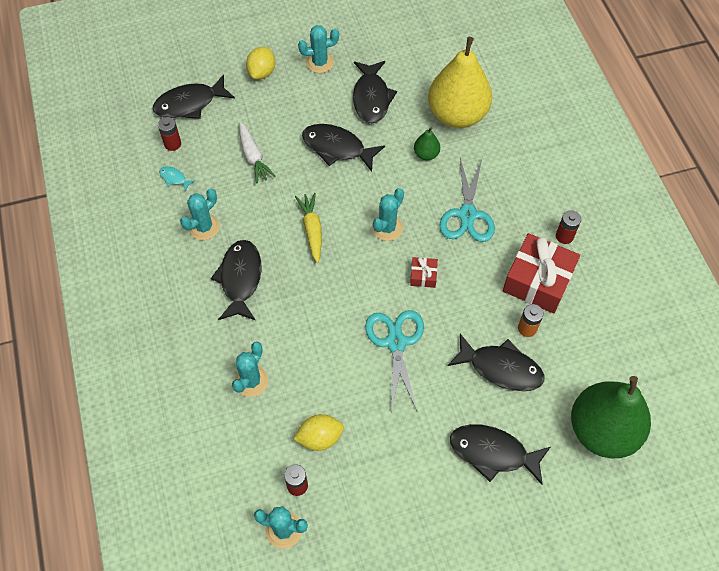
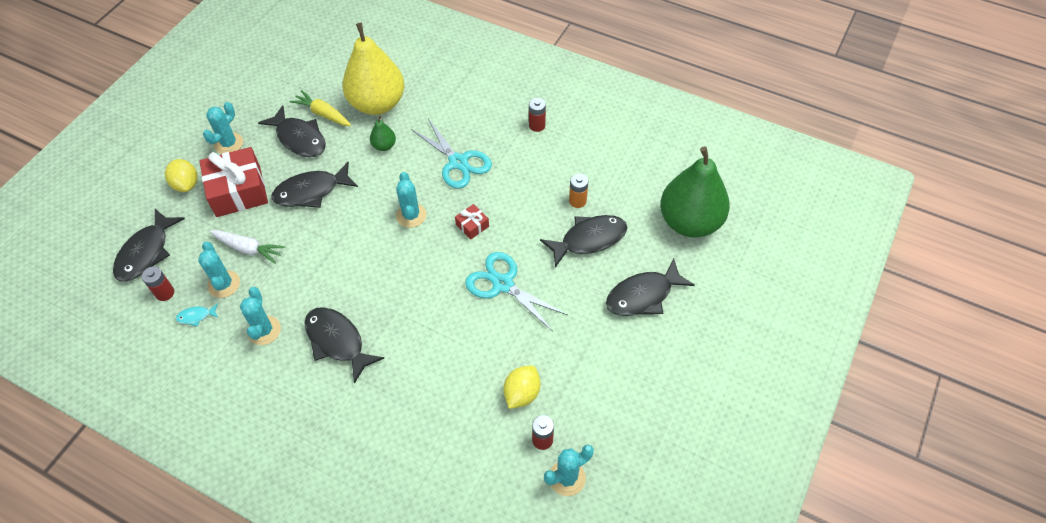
camera: 45 degrees left, 5 degrees down
(251, 381) = (428, 403): turquoise cactus -> turquoise cactus (224, 284)
(312, 230) = (355, 262): yellow carrot -> yellow carrot (323, 114)
(538, 281) = (551, 166): red gift -> red gift (238, 191)

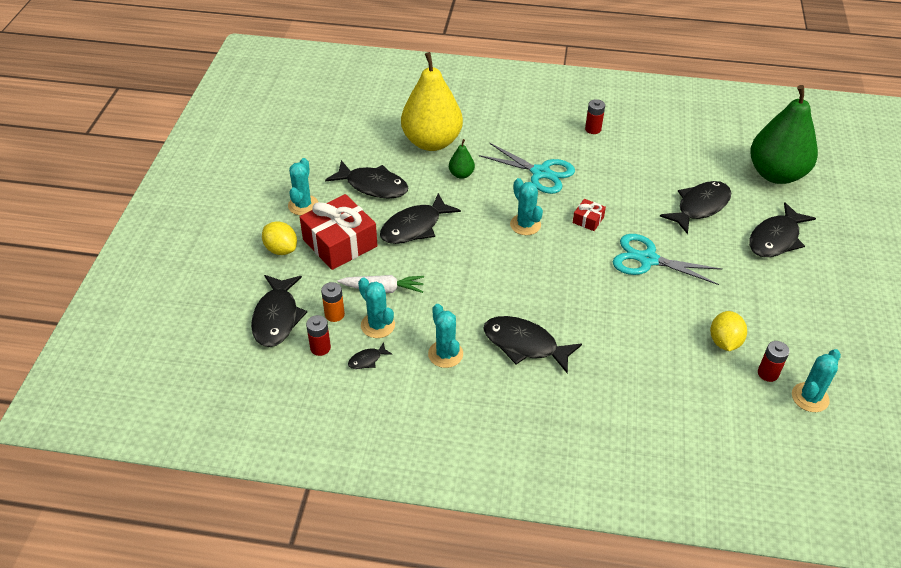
camera: 20 degrees left, 10 degrees down
(196, 316) = (367, 360): turquoise fish -> black fish
(323, 114) = (383, 161): yellow carrot -> none
(577, 201) = (669, 179): orange battery -> orange battery (334, 314)

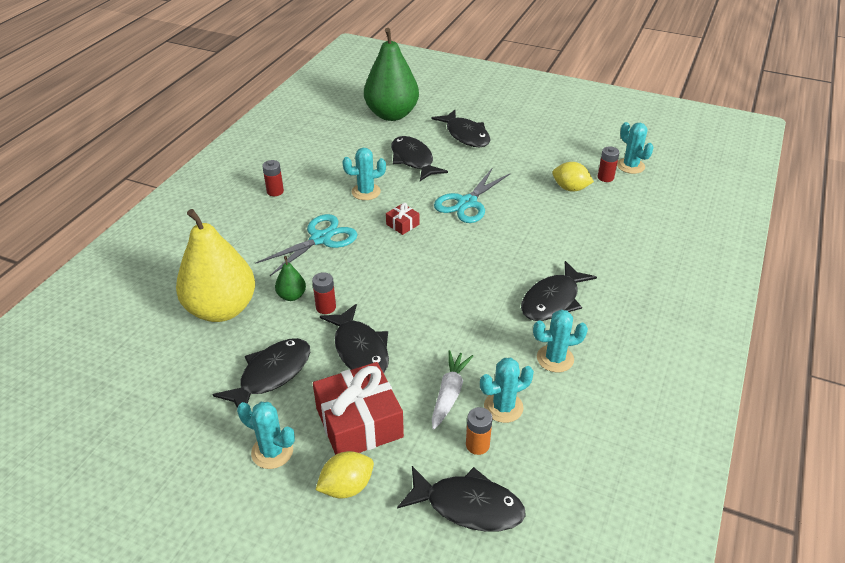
camera: 75 degrees left, 5 degrees down
(320, 348) = (527, 466): red battery -> red battery (326, 307)
(367, 360) = (552, 424): black fish -> none
(525, 225) = (392, 265): turquoise cactus -> turquoise cactus (366, 192)

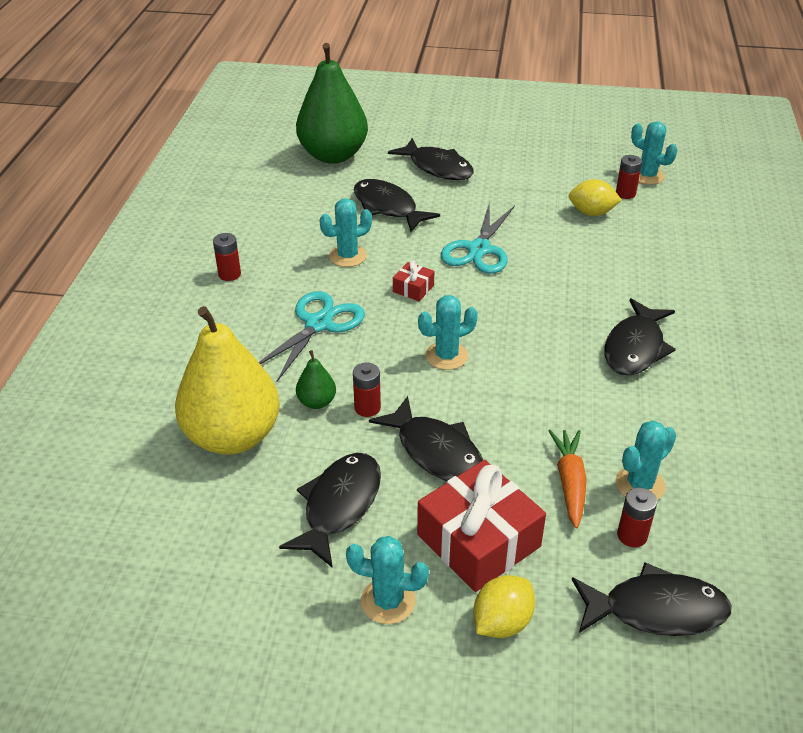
camera: 15 degrees left, 0 degrees up
(449, 393) = (569, 482): white carrot -> orange carrot
(477, 445) = (632, 535): orange battery -> red battery
(555, 358) = (671, 415): turquoise cactus -> turquoise cactus (446, 356)

